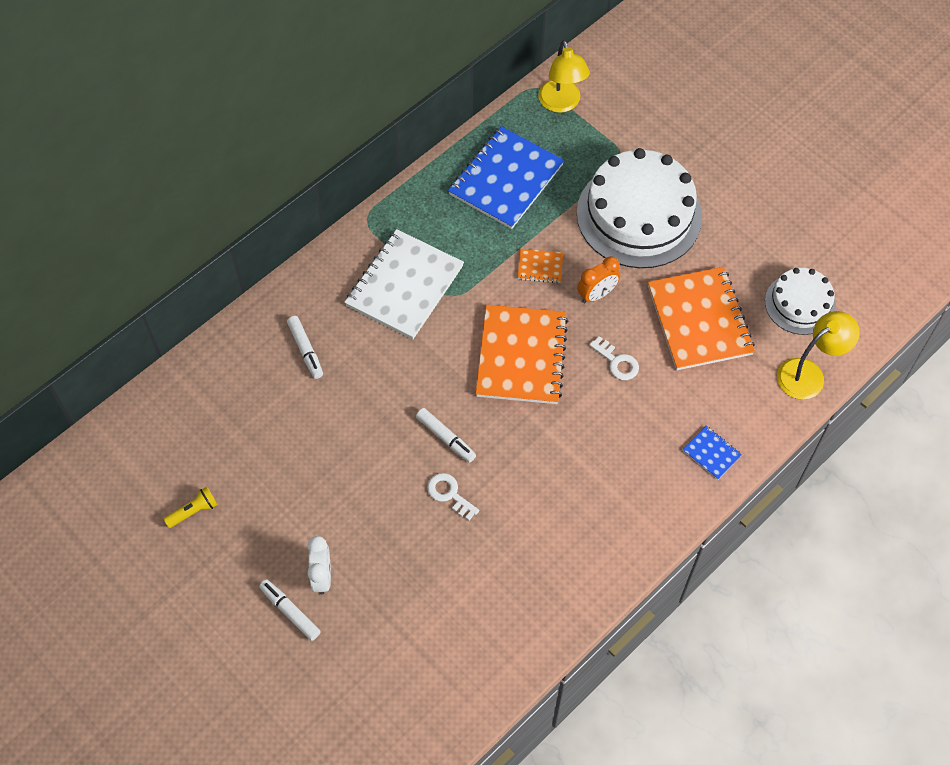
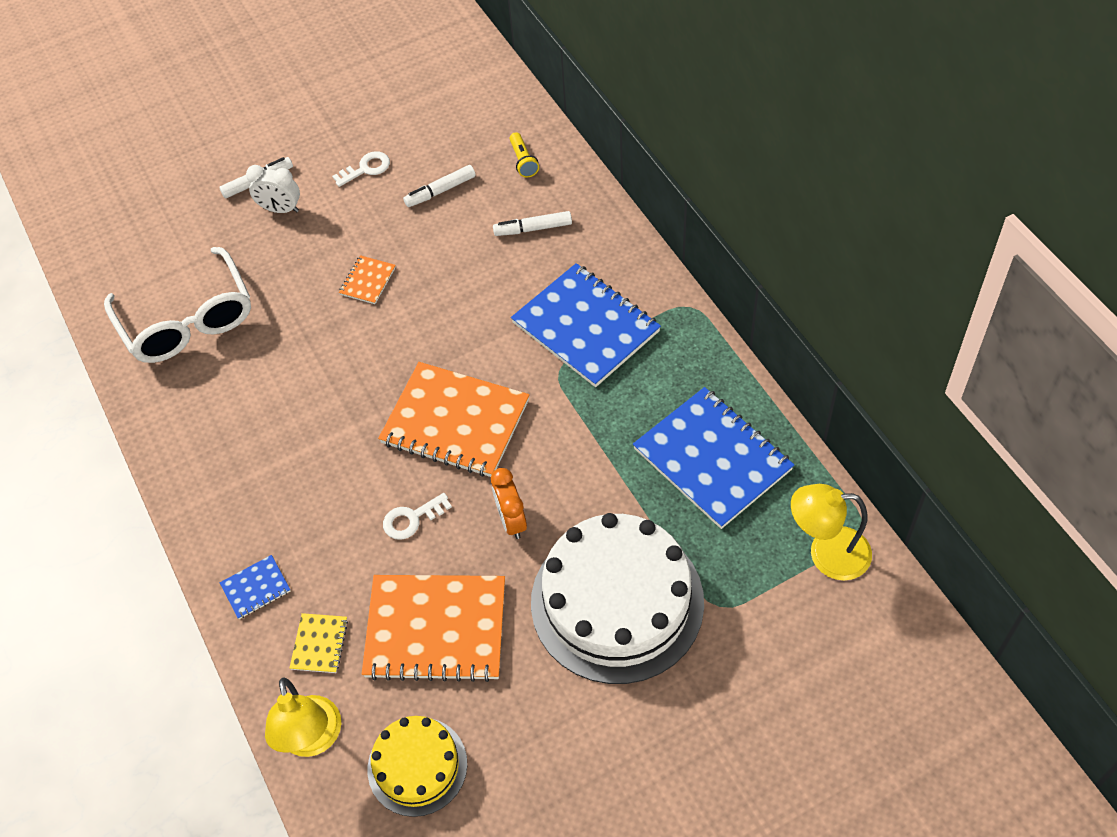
camera: 110 degrees right, 5 degrees down
(193, 511) = (388, 125): yellow flashlight -> yellow flashlight (523, 161)
(404, 286) = (586, 327): white notebook -> blue notebook
(445, 437) = (383, 331): white marker -> white marker (441, 191)
(449, 494) = (318, 323): white key -> white key (366, 168)
(474, 611) = (188, 321): none -> white glasses
(540, 267) = (570, 468): orange notebook -> orange notebook (367, 281)
(738, 393) = (319, 644): none -> yellow notebook
(800, 304) = (417, 766): white cake -> yellow cake

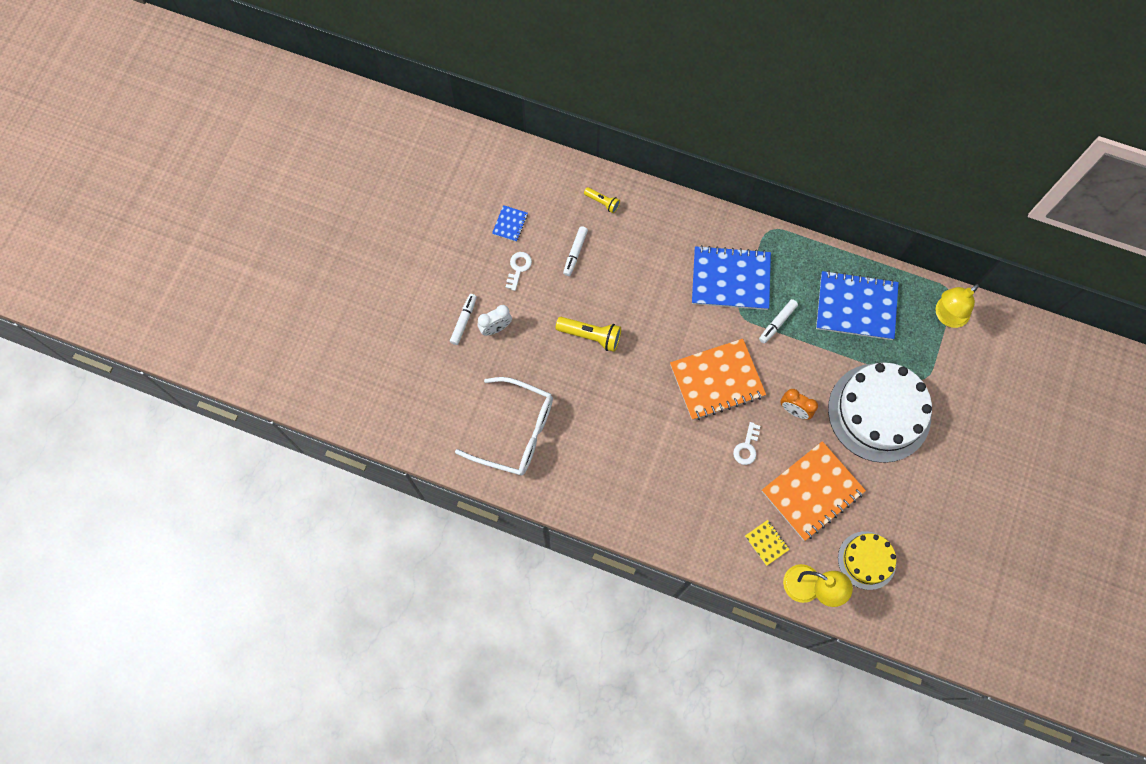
camera: 45 degrees left, 15 degrees up
(256, 588) = (708, 542): blue notebook -> blue notebook (510, 224)
(367, 281) = (590, 336): orange notebook -> yellow flashlight
(533, 228) = (648, 240): white marker -> white marker (777, 323)

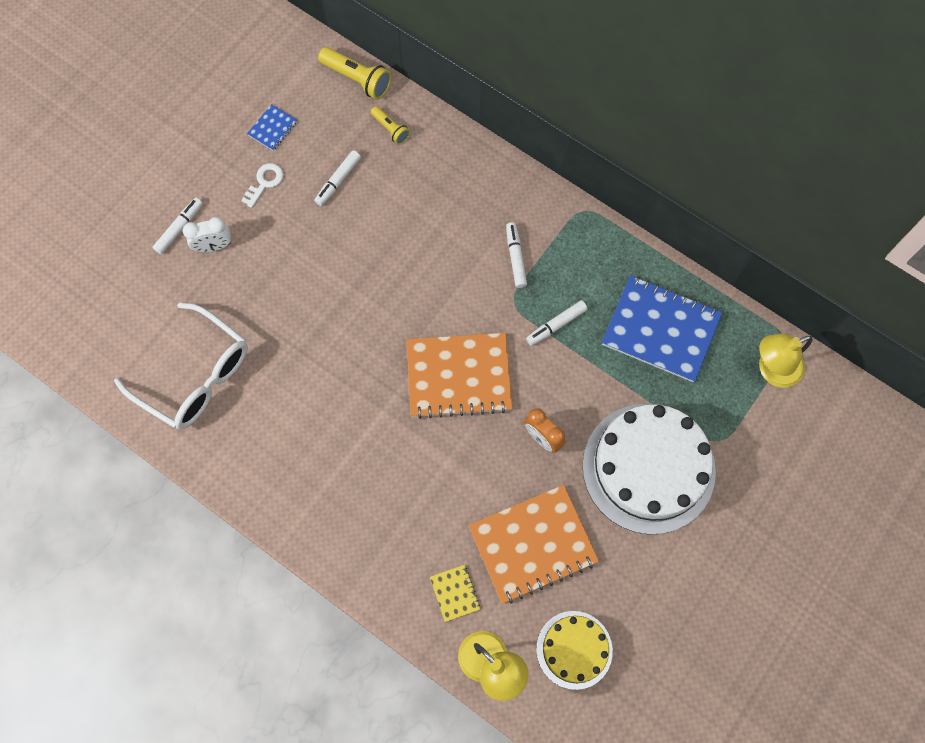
camera: 15 degrees right, 0 degrees up
(590, 336) = (323, 284): yellow flashlight -> yellow flashlight (357, 79)
(730, 279) = (515, 258): blue notebook -> white marker
(747, 447) = (469, 468): white key -> none

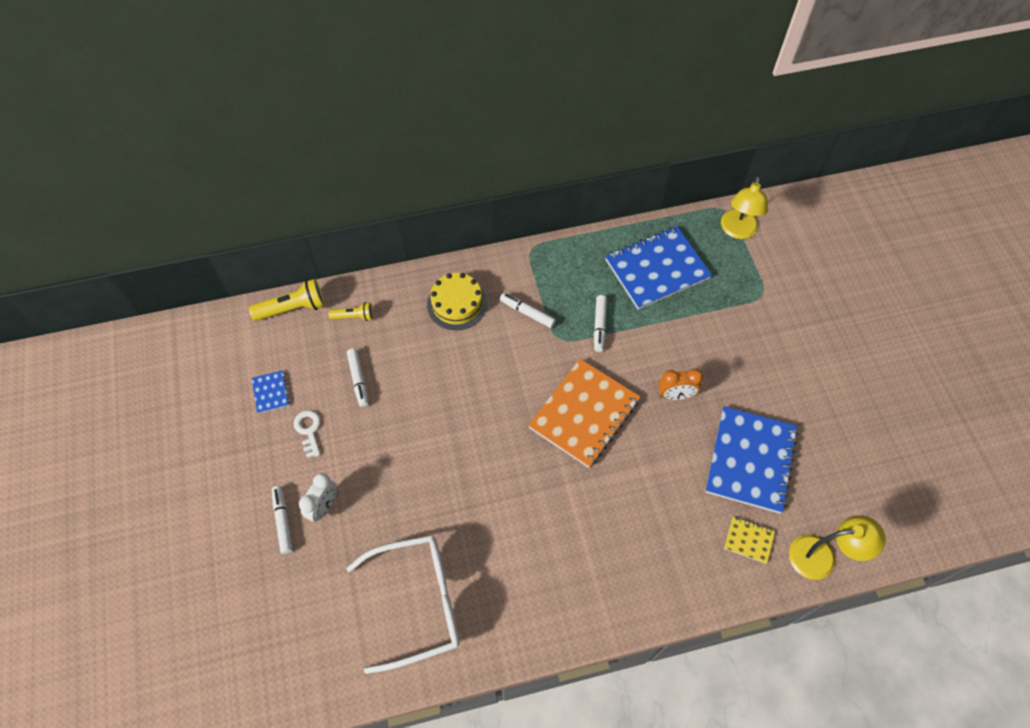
camera: 50 degrees left, 10 degrees down
(533, 545) = (750, 460): orange notebook -> blue notebook
(574, 649) = (848, 491): yellow cake -> yellow cake (457, 304)
(648, 468) = (749, 348): white cake -> none

